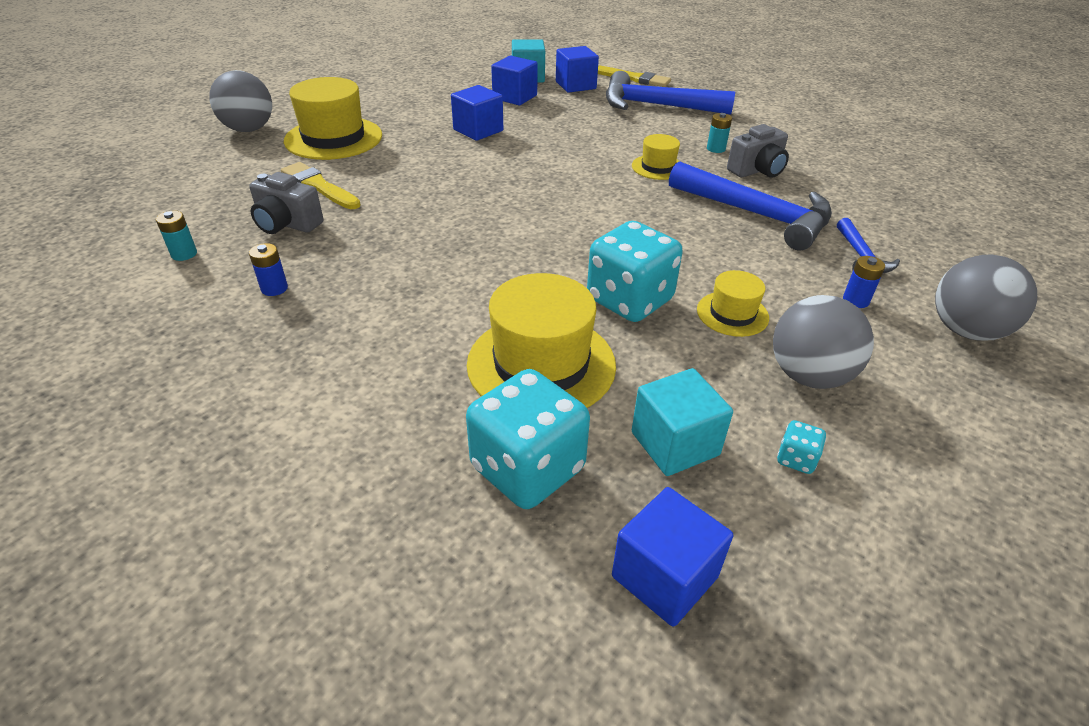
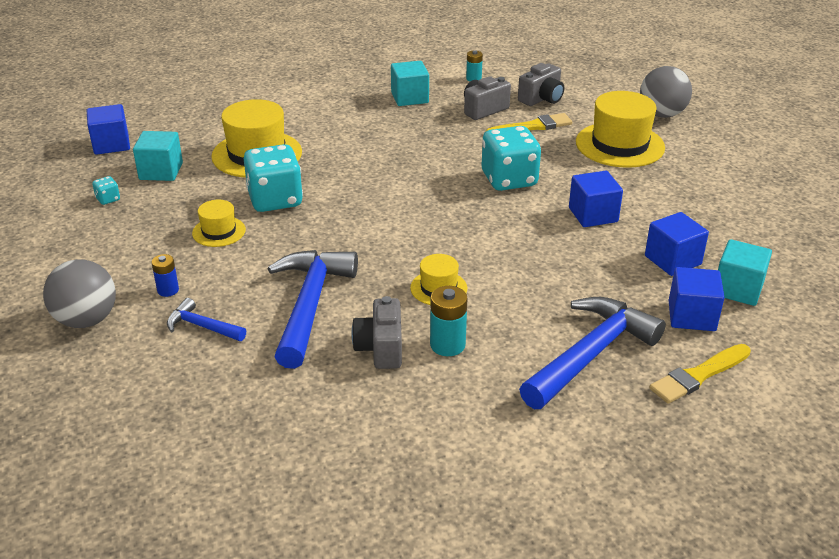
camera: 120 degrees right, 5 degrees down
(236, 195) = (541, 99): none -> grey camera
(274, 288) = (409, 98): blue battery -> turquoise cube
(527, 468) = (198, 132): turquoise dice -> turquoise dice (509, 179)
(716, 149) = (447, 345): turquoise battery -> turquoise battery, size x1.55
(757, 215) = (310, 304): blue hammer -> blue hammer turned 120 degrees clockwise
(808, 375) = (142, 232): grey ball -> none

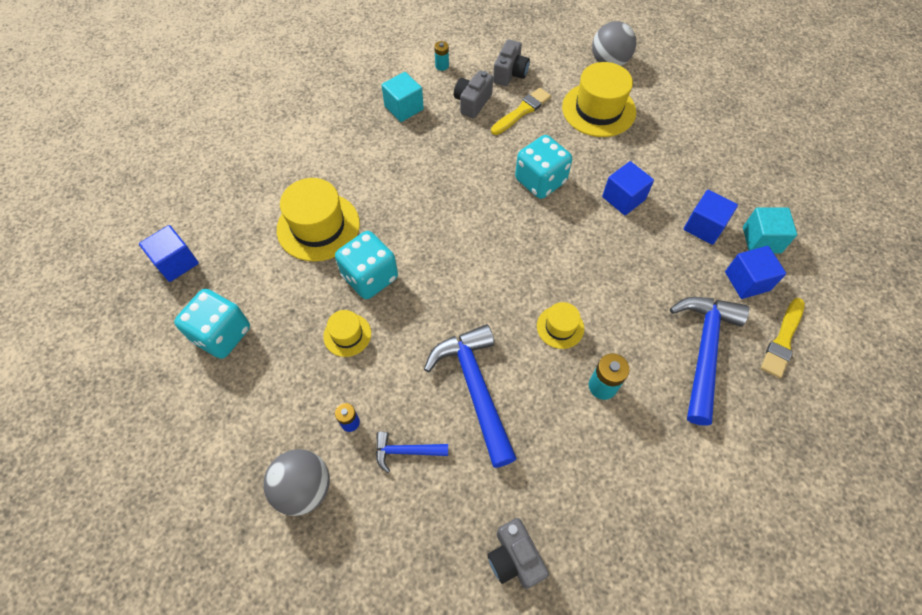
camera: 25 degrees left, 25 degrees up
(108, 199) = (222, 334): turquoise dice -> turquoise dice, size x2.43
(161, 171) = (247, 280): turquoise cube -> none
(380, 348) = (557, 412): grey camera -> grey camera (514, 558)

